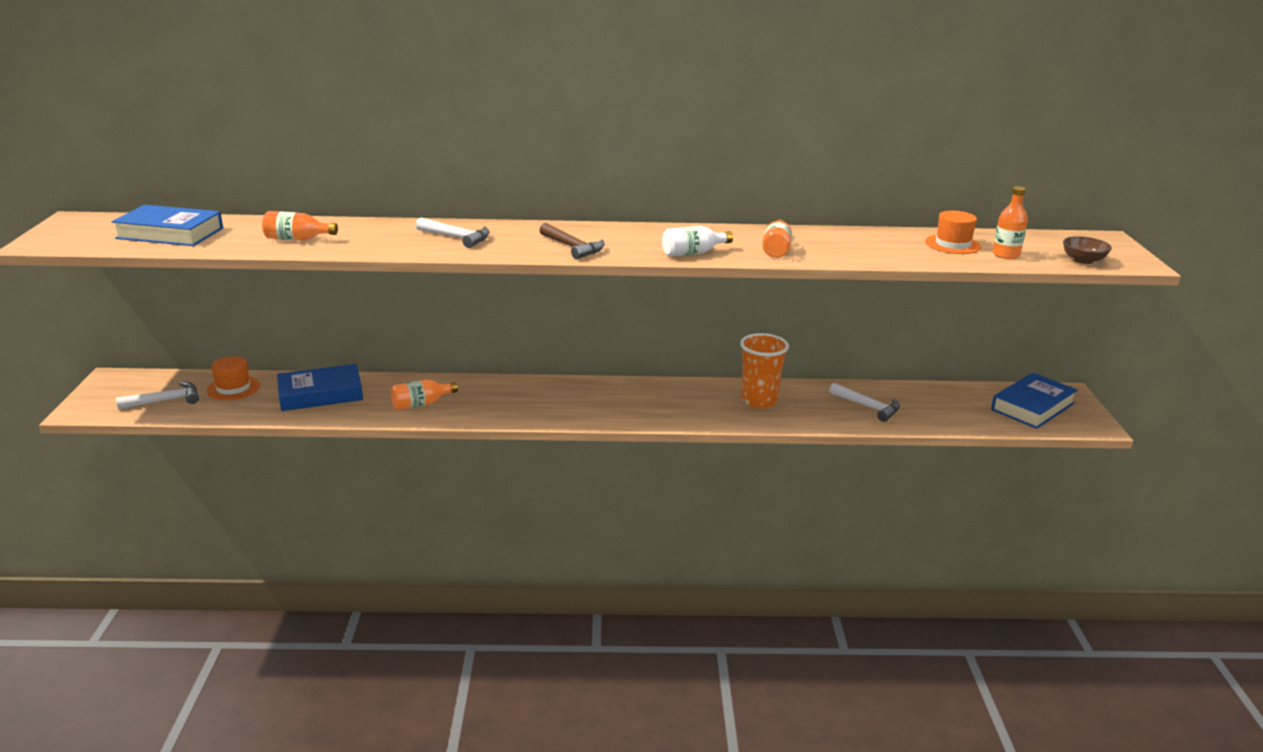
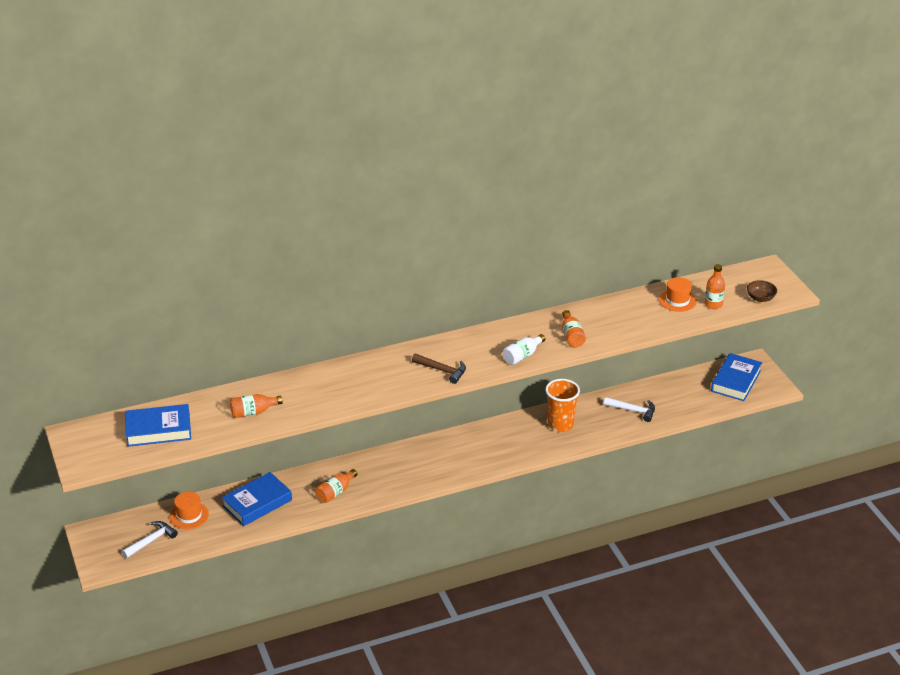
camera: 20 degrees left, 10 degrees up
(457, 237) = (358, 380): white hammer -> none

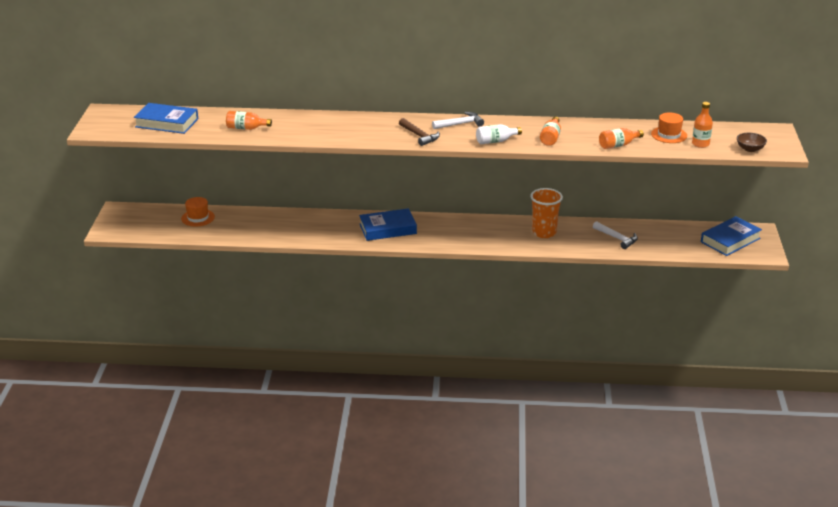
camera: 25 degrees right, 5 degrees down
(151, 541) = (157, 226): white hammer -> white hammer (460, 124)
(257, 503) = (254, 223): blue book -> blue book (388, 229)
(335, 492) = (320, 231): orange bottle -> orange bottle (618, 145)

